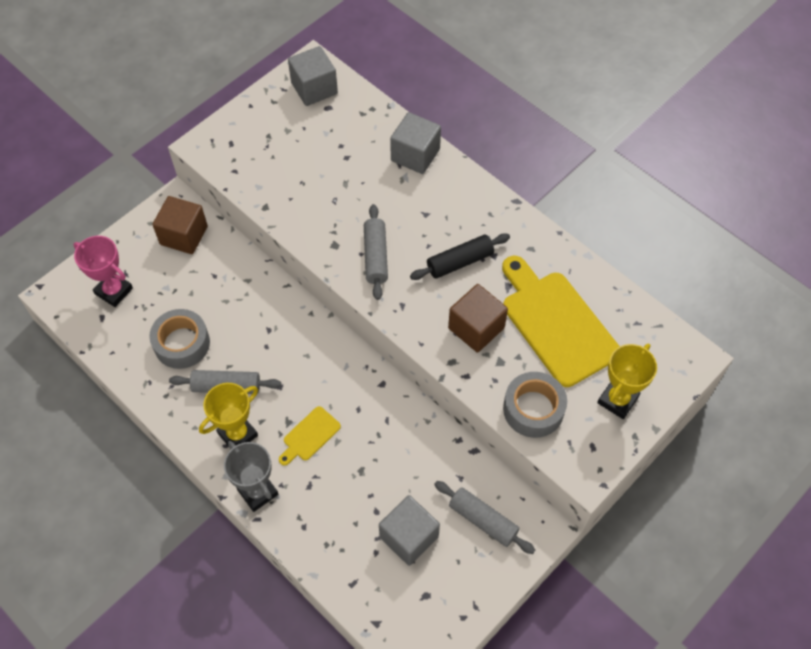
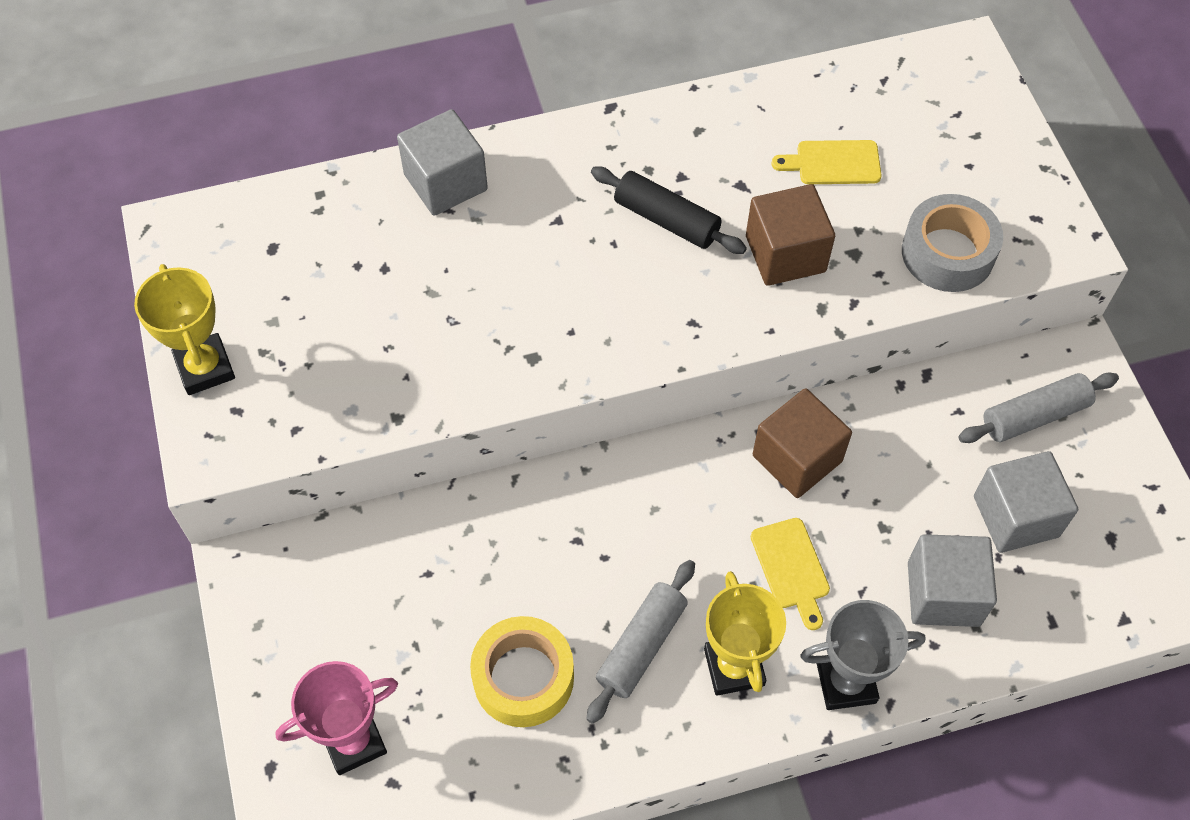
camera: 60 degrees left, 0 degrees up
(182, 343) = (523, 677): grey tape -> yellow tape
(184, 235) = (319, 584): brown cube -> brown cube (797, 458)
(314, 88) = (220, 248): grey cube -> grey cube (943, 594)
(375, 256) = (589, 315): grey rolling pin -> none
(460, 262) = (666, 220): black rolling pin -> black rolling pin turned 60 degrees counterclockwise
(556, 324) = (833, 163): yellow cutting board -> yellow cutting board, size x0.46
(617, 400) = (984, 158): yellow trophy -> yellow trophy (205, 368)

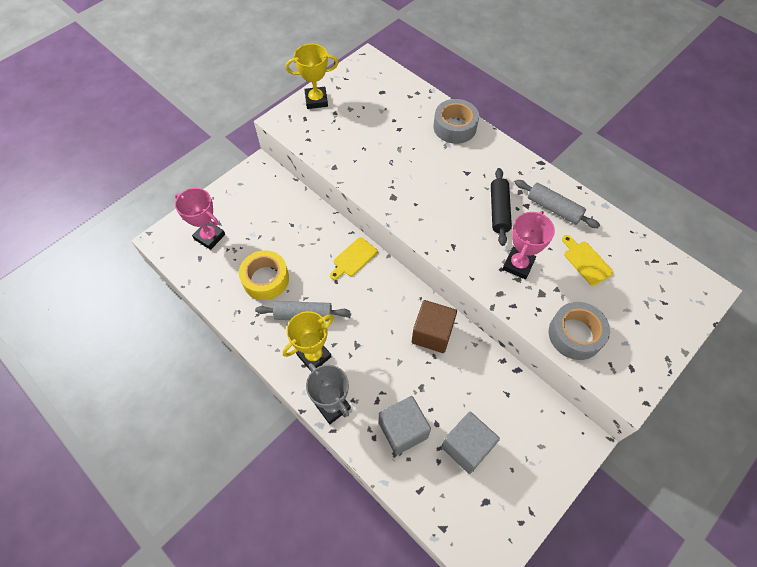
camera: 60 degrees right, 0 degrees up
(205, 368) = (316, 100): yellow trophy -> yellow trophy turned 45 degrees clockwise
(445, 182) = (454, 127): grey cube -> grey tape
(785, 254) = (518, 265): brown cube -> pink trophy
(791, 568) = (375, 357): yellow cutting board -> yellow cutting board (353, 258)
(1034, 416) = (530, 432): grey rolling pin -> grey rolling pin (553, 208)

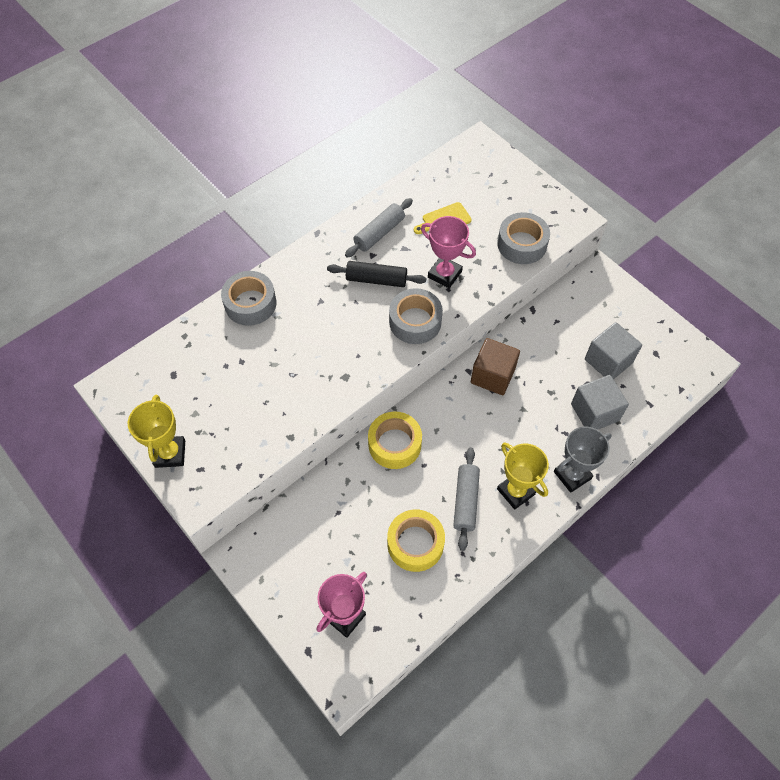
camera: 85 degrees left, 0 degrees up
(353, 258) = (394, 444): yellow cutting board -> yellow tape
(458, 244) = (415, 321): none -> grey tape

